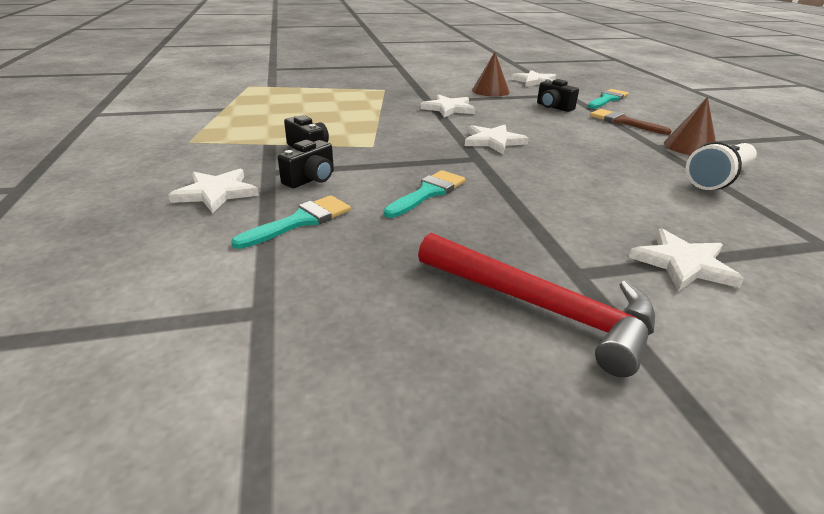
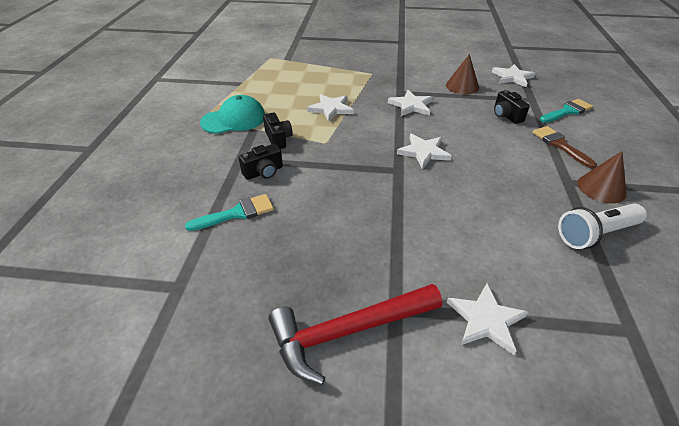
camera: 20 degrees right, 10 degrees up
(216, 193) = (197, 174): white star -> white star (331, 109)
(235, 139) = (234, 119): none -> turquoise cap
(428, 193) = (337, 202): turquoise brush -> none
(540, 307) = (349, 331): red hammer -> red hammer turned 105 degrees clockwise

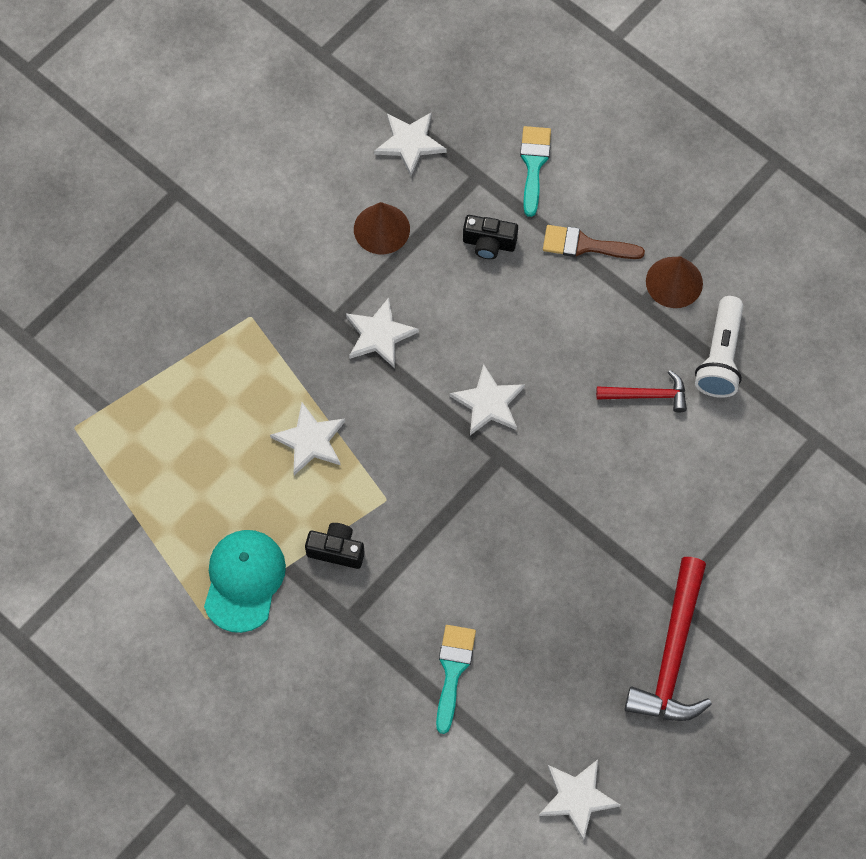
camera: 55 degrees left, 25 degrees up
(263, 172) = (397, 605): black camera -> none
(486, 320) = (735, 538): white star -> white star (577, 798)
(518, 212) = (647, 395): none -> red hammer

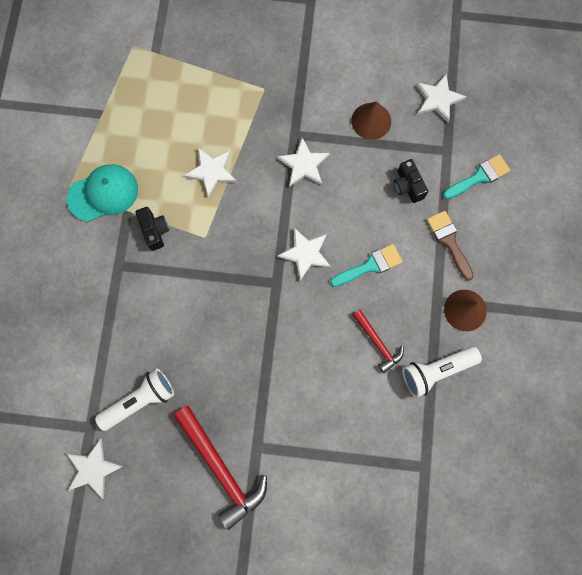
camera: 55 degrees right, 10 degrees up
(453, 670) = (125, 344): turquoise brush -> turquoise brush (370, 265)
(532, 695) = (140, 400): none -> white flashlight
(673, 653) = (221, 468): red hammer -> red hammer turned 105 degrees counterclockwise

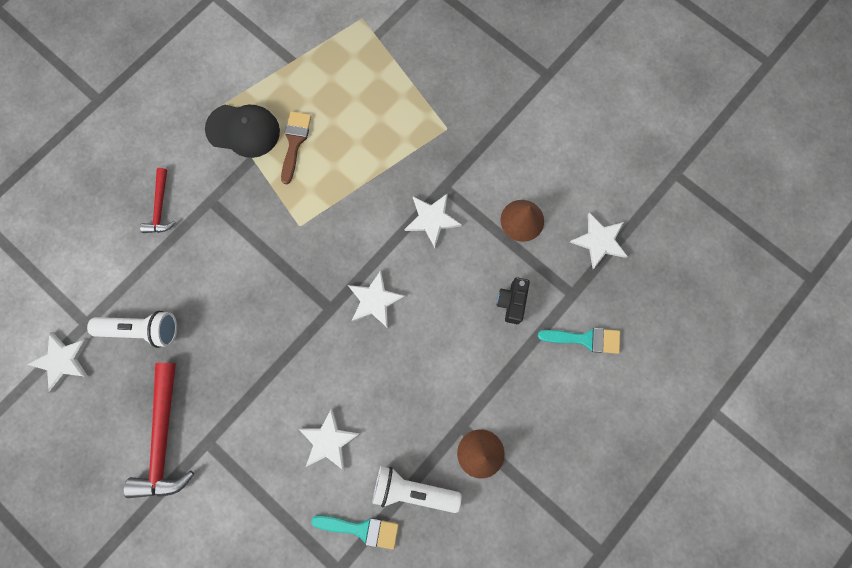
camera: 35 degrees right, 0 degrees up
(103, 193) = (243, 130): turquoise cap -> black cap
(155, 231) = (262, 191): black camera -> none
(211, 171) = (347, 172): white star -> white star (328, 441)
(370, 265) = (424, 351): turquoise brush -> turquoise brush (362, 529)
(377, 342) = (379, 426): red hammer -> red hammer (160, 207)
(449, 241) = (512, 379): brown brush -> brown brush (295, 142)

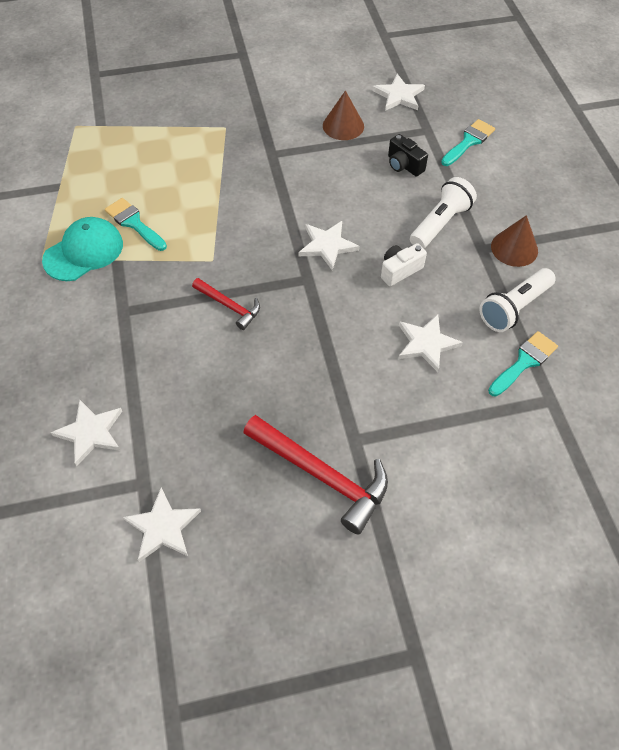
camera: 55 degrees left, 20 degrees down
(142, 330) = (196, 435): white flashlight -> white flashlight (440, 223)
(160, 207) = (89, 353): red hammer -> red hammer (229, 306)
(243, 130) = (84, 252): black cap -> turquoise cap
(295, 142) = (134, 223): brown brush -> turquoise brush
(388, 374) = (399, 270): none -> white camera
(432, 219) = (292, 174): white star -> white star (90, 432)

